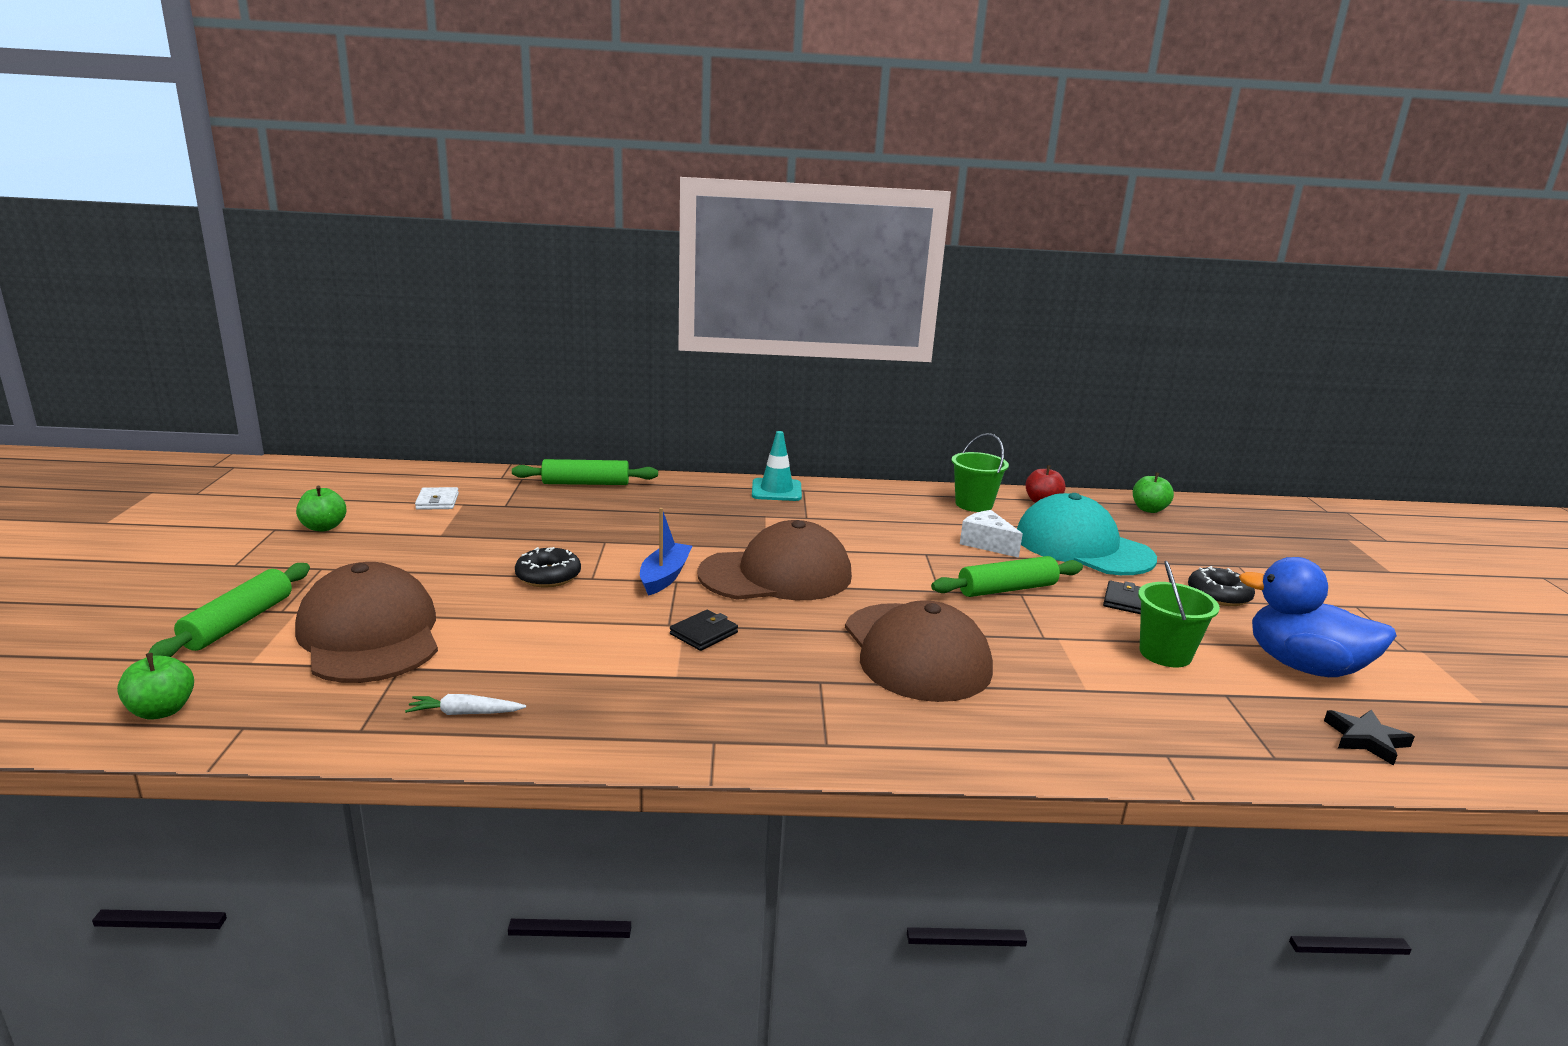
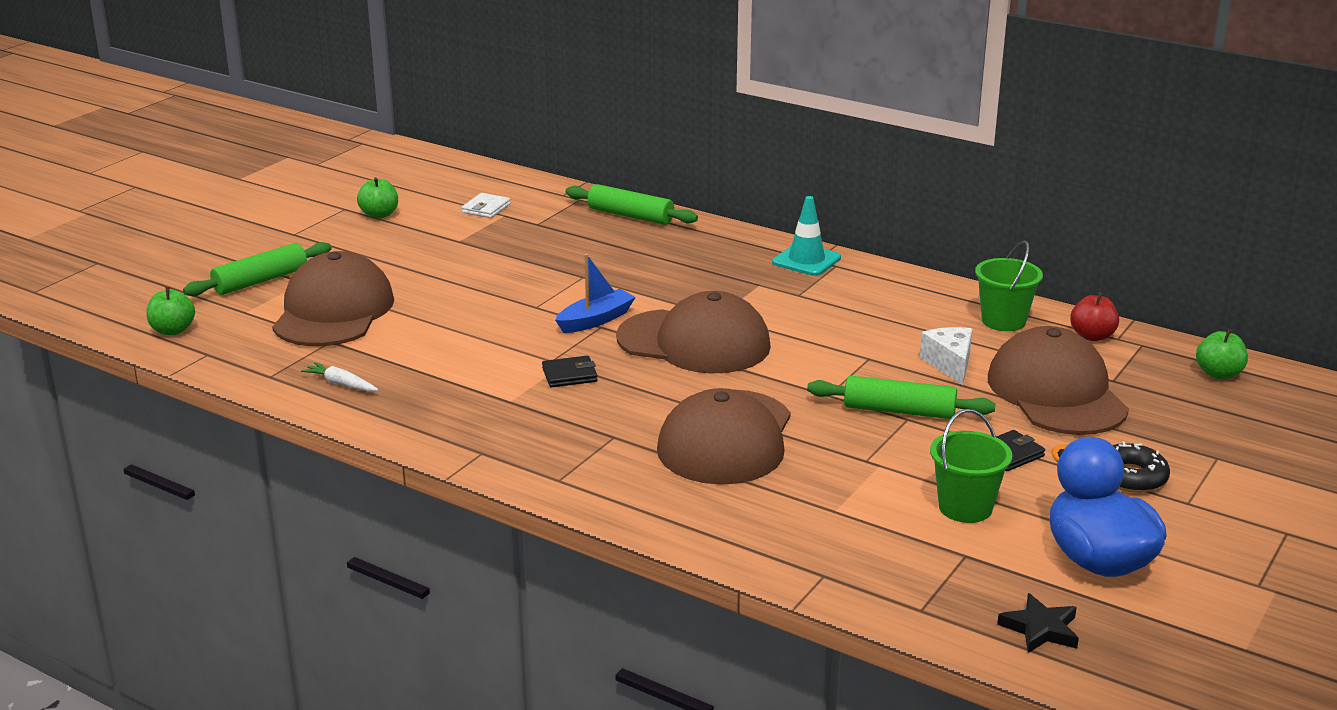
camera: 35 degrees right, 5 degrees up
(548, 576) = (503, 297): black donut -> none
(1083, 547) = (1056, 393): turquoise cap -> brown cap

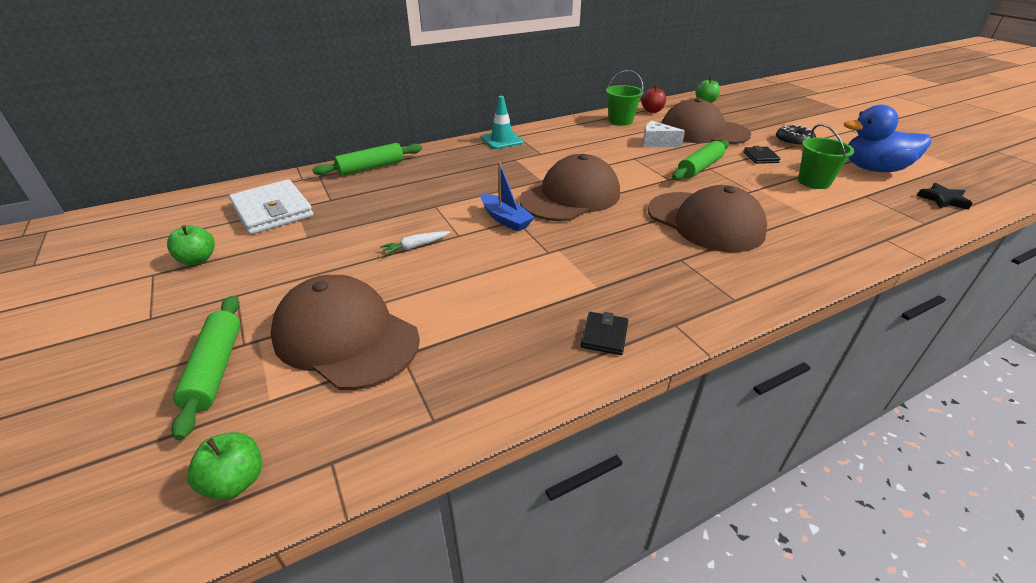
camera: 60 degrees left, 10 degrees up
(341, 384) = (495, 372): white carrot -> white carrot (415, 246)
(486, 208) = (273, 211): white wallet -> white wallet, size x2.06
(569, 375) = (577, 251): black wallet -> black wallet (604, 335)
(595, 320) = (505, 219): blue boat -> blue boat turned 150 degrees clockwise

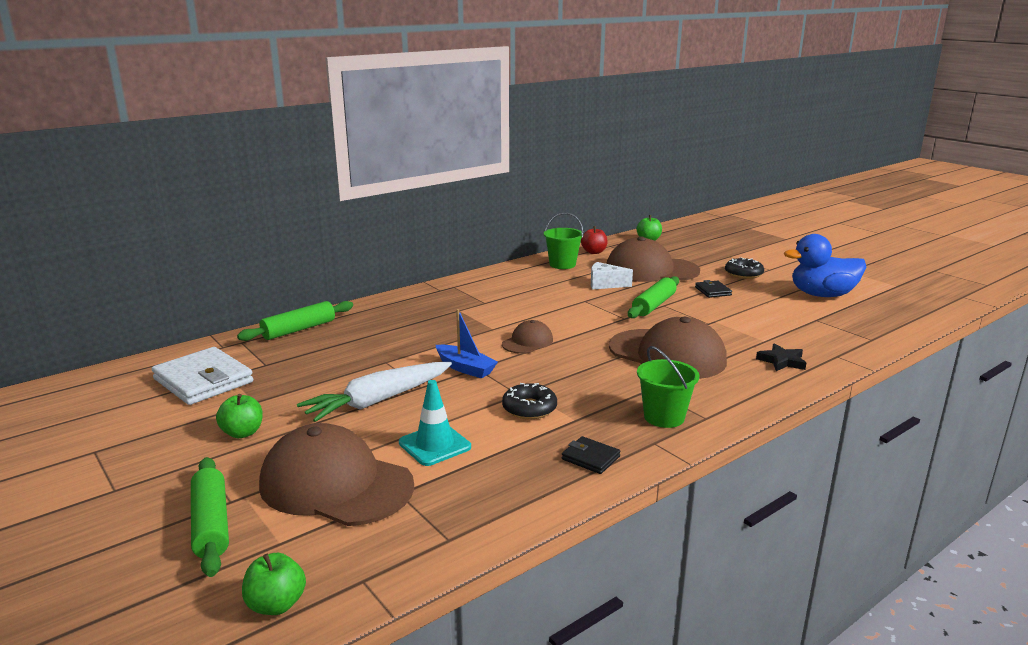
camera: 10 degrees left, 15 degrees down
(198, 260) = (140, 433): green apple -> green apple (242, 433)
(415, 246) = (378, 400): white carrot -> white carrot, size x2.21
(502, 140) = (438, 292): turquoise traffic cone -> turquoise traffic cone (435, 445)
(555, 270) = (529, 408): none -> black donut
(570, 197) = (527, 342): brown cap -> brown cap, size x0.50
(604, 335) = (590, 458): black wallet -> black wallet turned 60 degrees counterclockwise
(814, 182) = (767, 310): green bucket -> green bucket (664, 417)
(943, 200) = (886, 318): black star -> black star (782, 361)

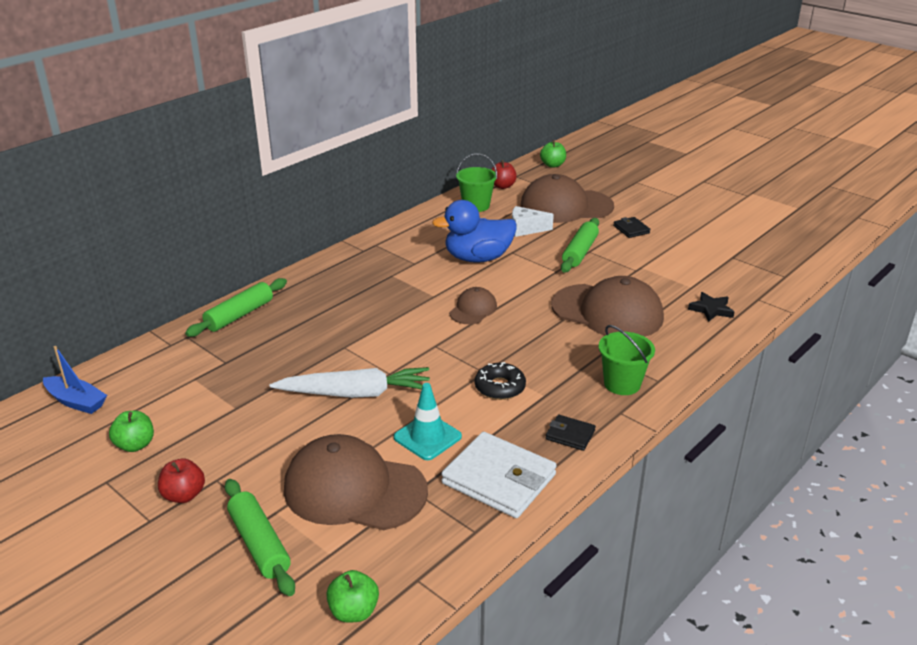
camera: 10 degrees left, 10 degrees up
(161, 471) = (184, 495): none -> red apple
(203, 380) = (172, 388): white wallet -> white wallet (499, 479)
(242, 433) = (241, 444): green apple -> green apple (135, 445)
(378, 400) = (355, 393): white carrot -> white carrot turned 135 degrees counterclockwise
(465, 368) = (424, 347): blue boat -> blue boat (76, 401)
(743, 274) = (655, 204): black donut -> none
(822, 295) = (733, 225): blue duck -> blue duck (478, 258)

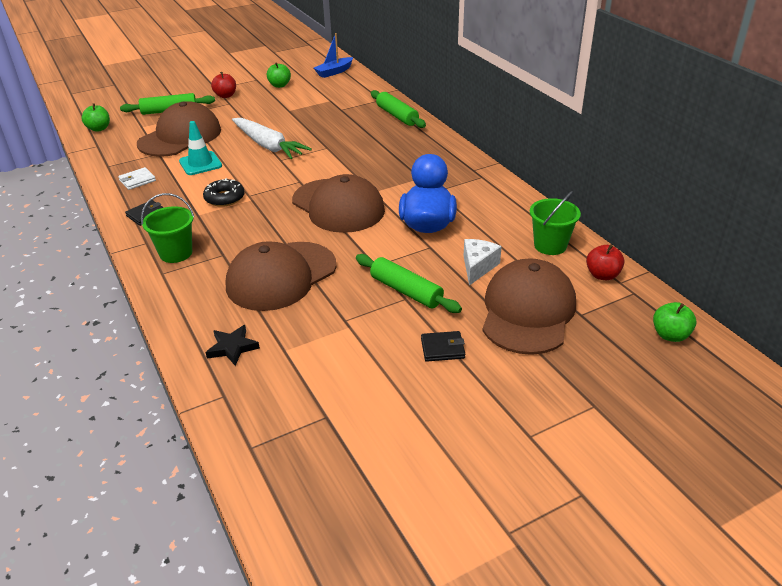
camera: 110 degrees right, 5 degrees up
(355, 393) = (268, 146): white carrot -> white carrot turned 60 degrees counterclockwise
(473, 309) = (338, 206): brown cap -> brown cap, size x2.01
(499, 479) = (137, 180): white wallet -> white wallet, size x0.49

